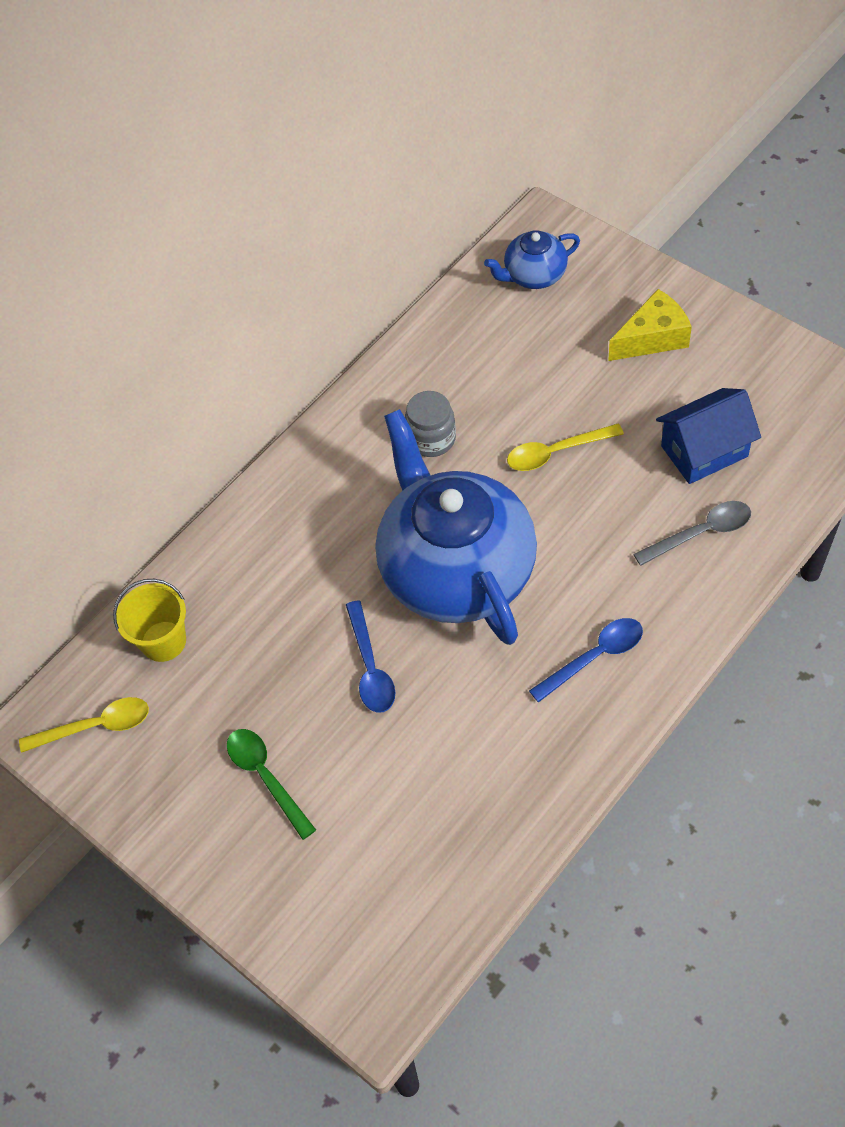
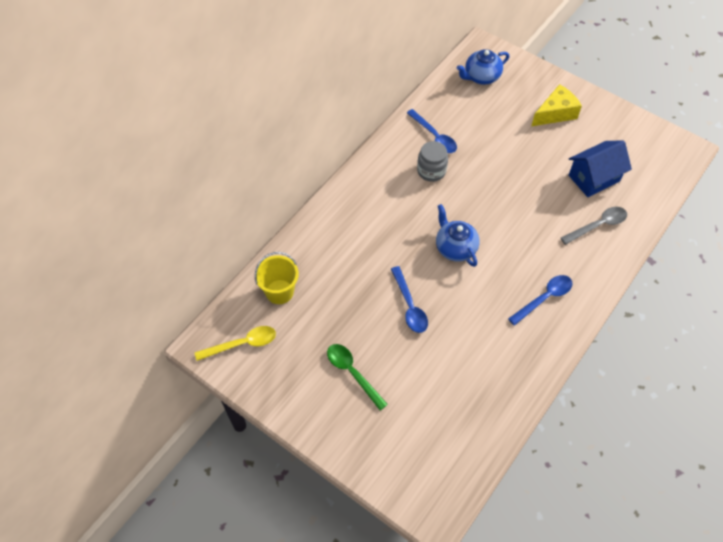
camera: 10 degrees left, 0 degrees up
(443, 379) = (434, 136): none -> blue spoon
(456, 570) = (455, 248): blue teapot -> blue teapot, size x0.45
(556, 452) = (506, 179): yellow spoon -> none

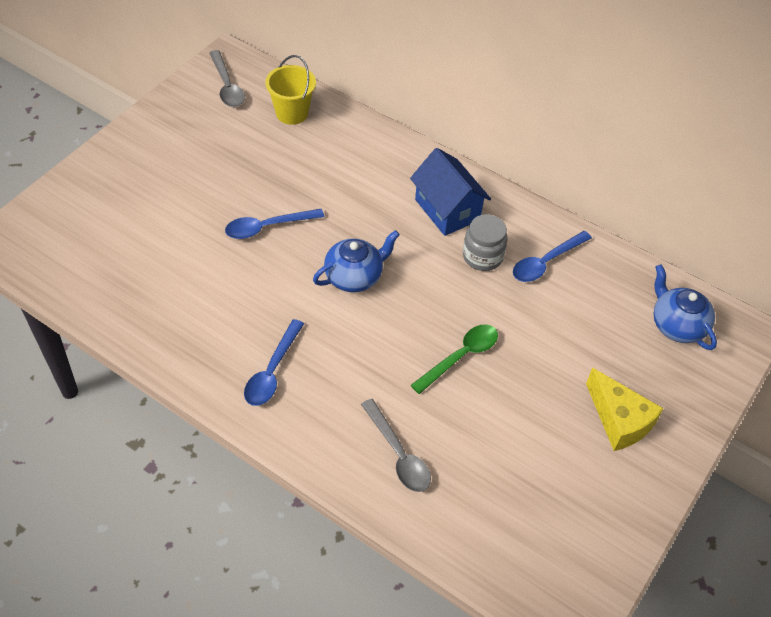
camera: 85 degrees right, 5 degrees down
(242, 344) = (227, 86): yellow spoon -> grey spoon
(352, 373) = (181, 174): green spoon -> green spoon (460, 357)
(544, 298) = (272, 371): blue spoon -> blue spoon turned 60 degrees clockwise
(594, 178) = (490, 460): blue house -> blue house (447, 210)

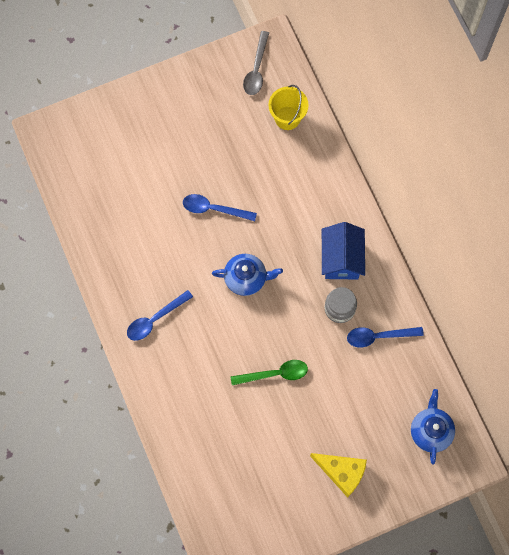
camera: 35 degrees right, 20 degrees up
(398, 454) = (195, 417): grey spoon -> none
(619, 420) = (342, 472): yellow cheese -> yellow cheese turned 60 degrees counterclockwise

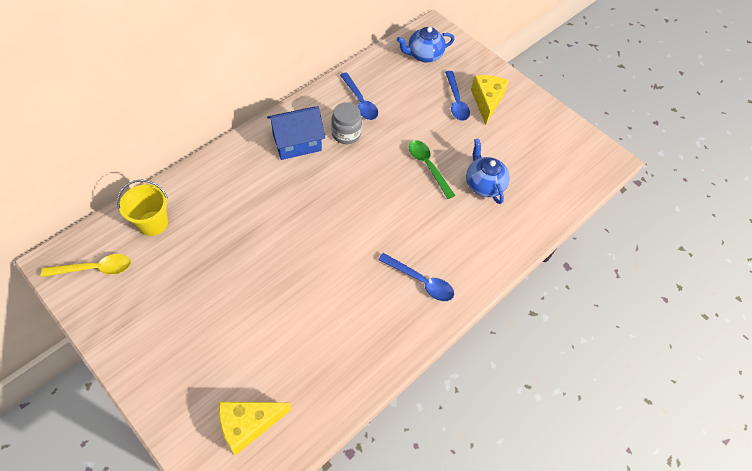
camera: 115 degrees left, 15 degrees down
(87, 154) = (248, 424): none -> yellow cheese
(214, 209) = (279, 262): blue spoon -> blue spoon (456, 101)
(246, 278) = (345, 213): blue teapot -> blue teapot (483, 184)
(256, 69) = (95, 269): grey spoon -> yellow spoon

